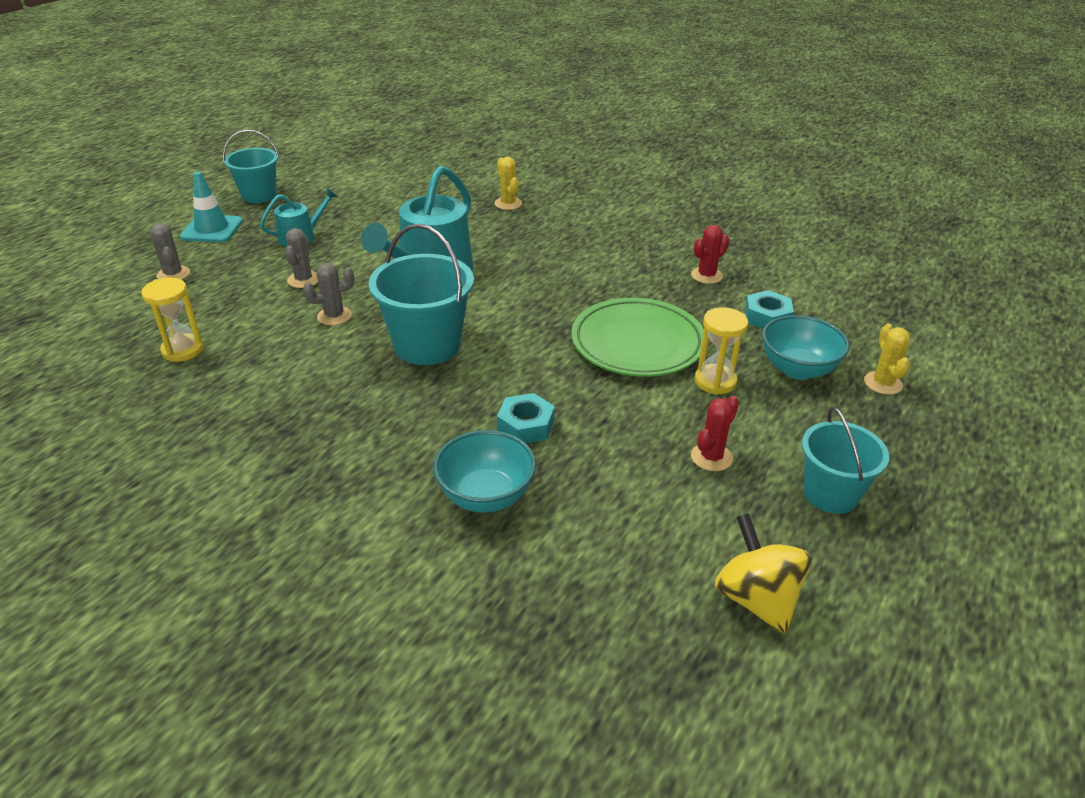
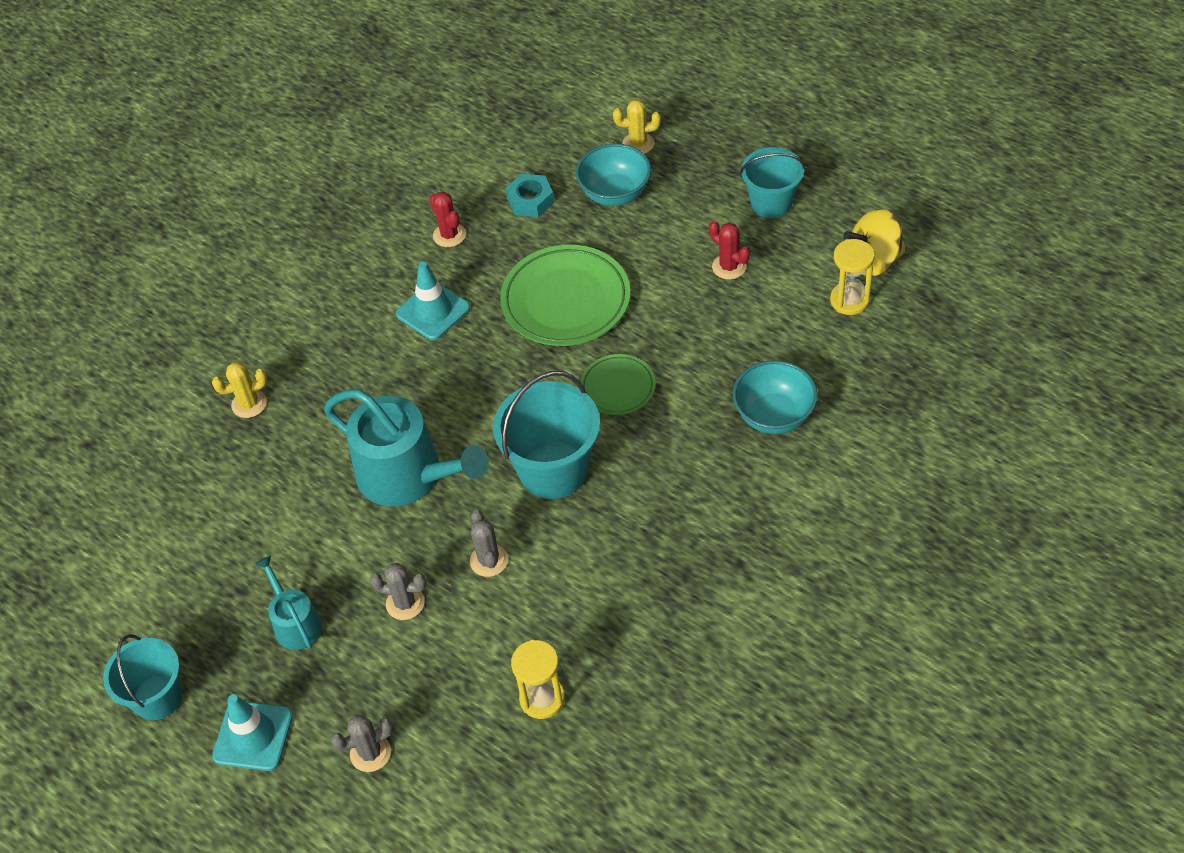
camera: 80 degrees left, 15 degrees up
(526, 380) = (618, 388): none -> green plate
(526, 425) = (684, 388): turquoise nut -> none
(613, 273) = (433, 311): none -> turquoise traffic cone
(715, 381) = (629, 251): yellow hourglass -> yellow hourglass (849, 300)

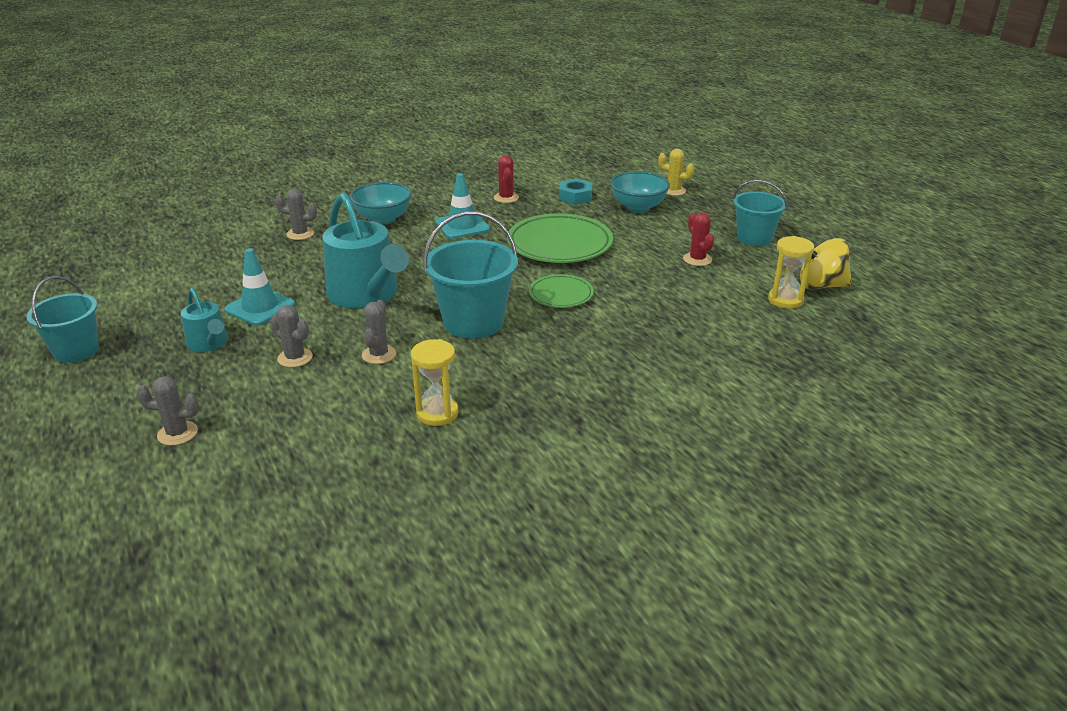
camera: 20 degrees right, 20 degrees down
(249, 404) = (300, 234): yellow cactus -> grey cactus
(253, 736) = (110, 393): turquoise traffic cone -> turquoise traffic cone (260, 307)
(295, 623) = (209, 343): turquoise watering can -> turquoise watering can turned 150 degrees clockwise
(542, 698) = (339, 448): yellow hourglass -> yellow hourglass (437, 413)
(774, 416) = (675, 343): turquoise bowl -> turquoise bowl (383, 219)

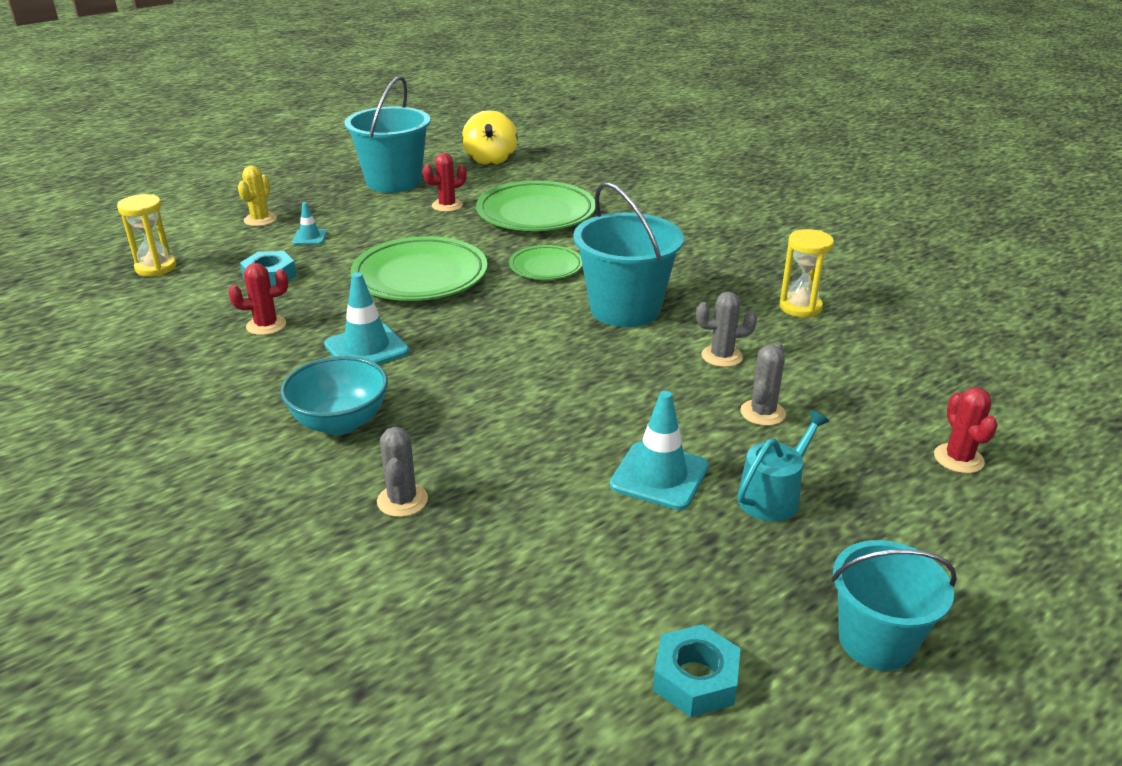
camera: 100 degrees left, 0 degrees up
(111, 296) = (695, 679): none -> turquoise nut
(177, 433) = (958, 459): grey cactus -> red cactus
(366, 294) = (589, 391): turquoise watering can -> none
(638, 207) = (310, 237): turquoise bowl -> turquoise traffic cone
(675, 299) = (536, 213): none -> green plate
(754, 238) = (394, 182): turquoise bucket -> turquoise bucket, size x1.50
(785, 300) = (522, 172): yellow hourglass -> yellow hourglass (156, 268)

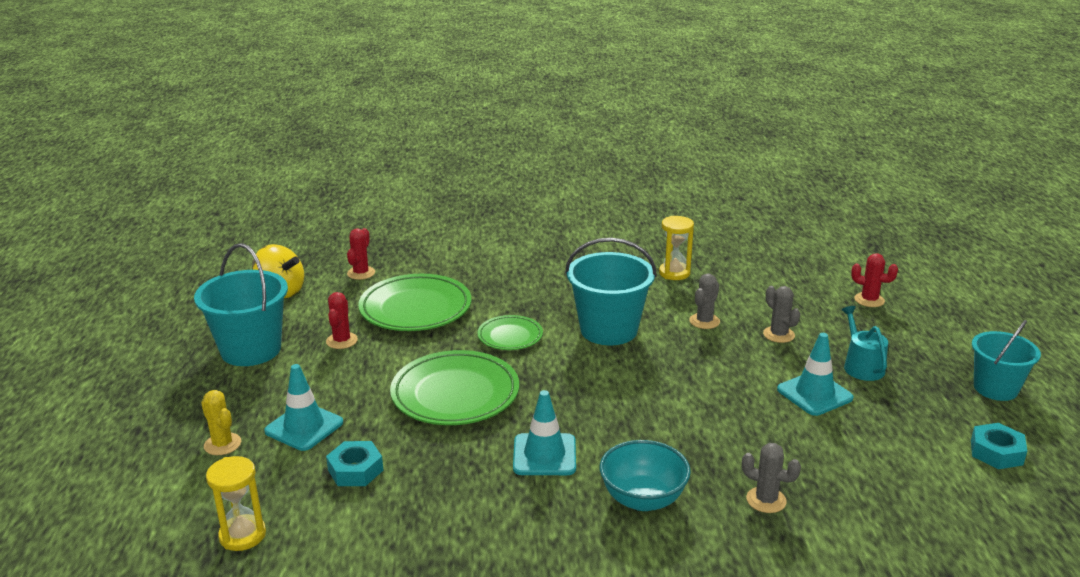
camera: 55 degrees left, 5 degrees down
(266, 325) = (448, 496): red cactus -> red cactus (361, 273)
(310, 237) = (304, 427): turquoise traffic cone -> turquoise traffic cone, size x1.82

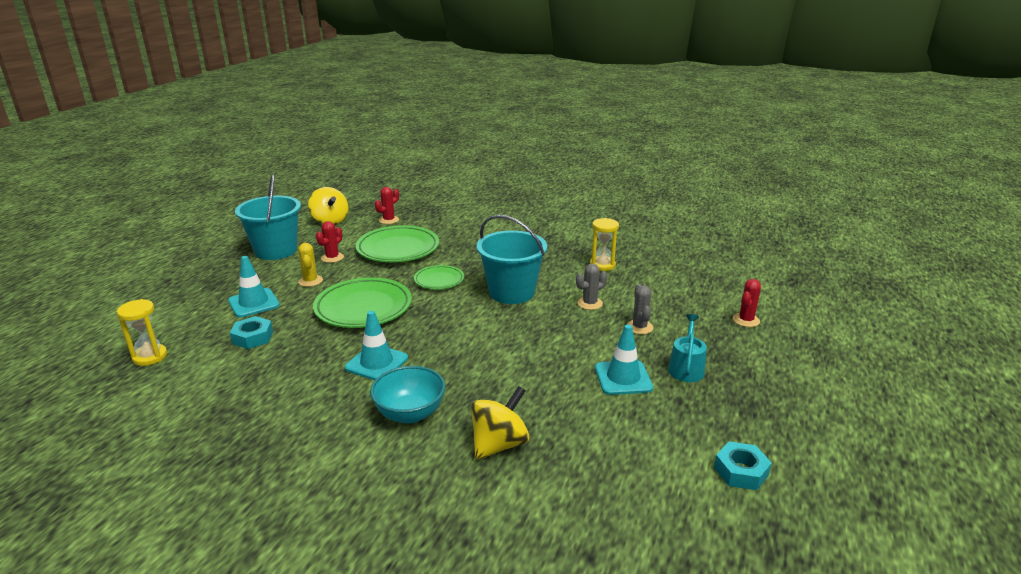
camera: 25 degrees right, 0 degrees up
(222, 444) = (200, 301): yellow cactus -> yellow cactus (310, 281)
(766, 500) = (499, 444): grey cactus -> yellow spinning top
(869, 300) = (746, 320): red cactus -> red cactus turned 75 degrees clockwise
(995, 388) = (794, 419): turquoise bucket -> none

